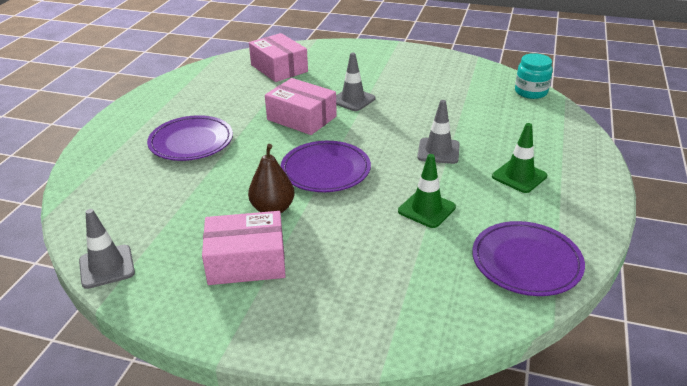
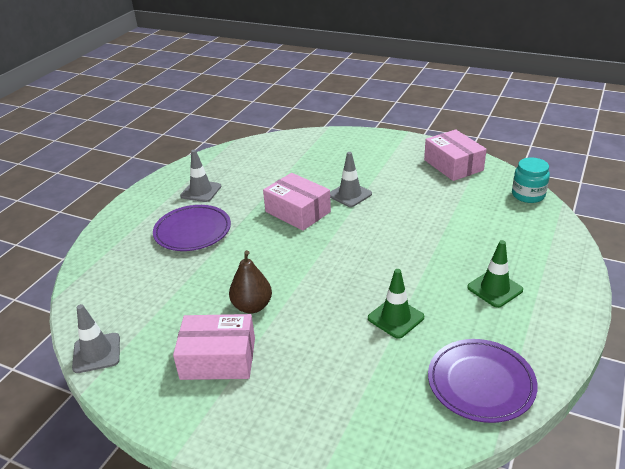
camera: 10 degrees right, 0 degrees up
(279, 68) = (287, 157): pink box -> pink box (453, 165)
(325, 170) = (309, 269): purple plate -> none
(438, 151) = (420, 255): grey traffic cone -> grey traffic cone (201, 191)

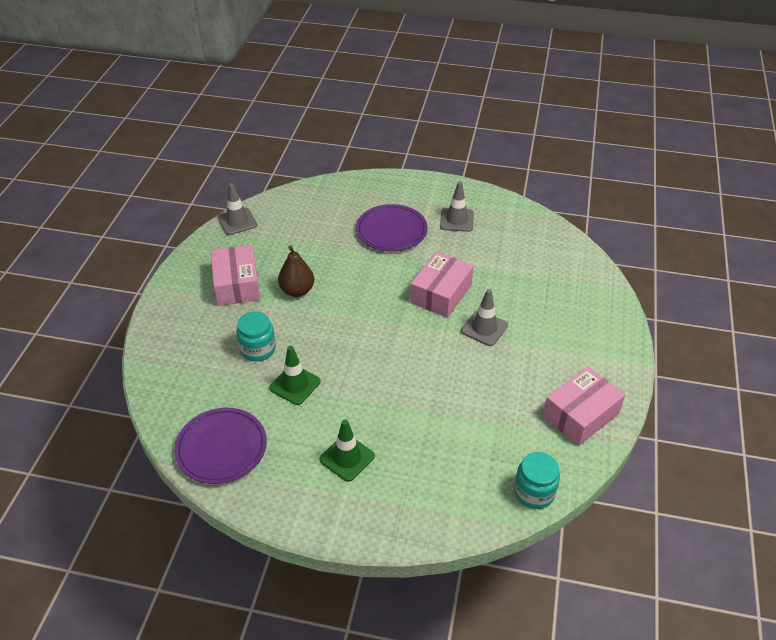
camera: 75 degrees right, 10 degrees up
(335, 344) = (258, 349): none -> turquoise jar

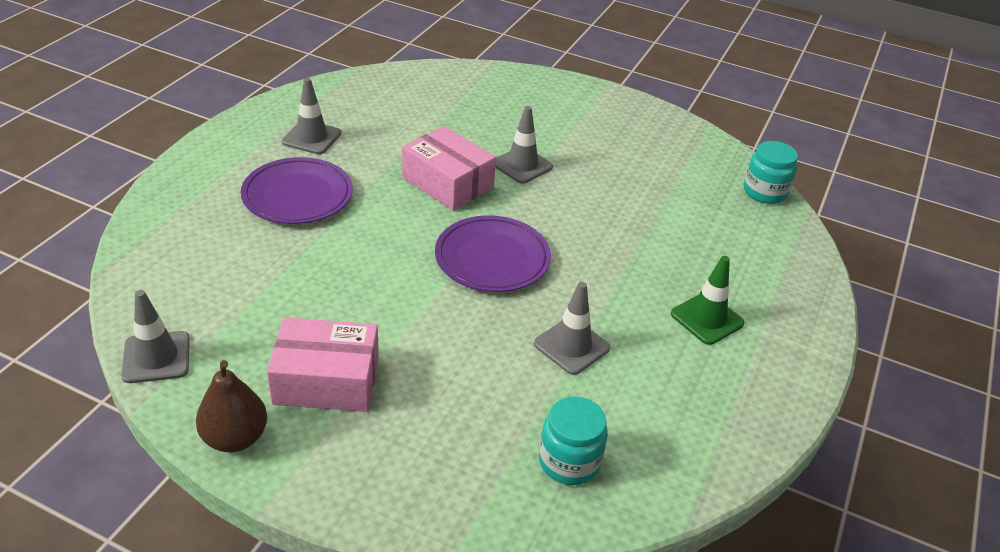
camera: 80 degrees left, 5 degrees down
(221, 448) = (676, 444): purple plate -> purple plate (492, 258)
(258, 349) = (487, 375): turquoise jar -> turquoise jar (569, 461)
(295, 385) = (571, 346): green traffic cone -> grey traffic cone
(297, 290) = (377, 312): brown pear -> brown pear (235, 438)
(580, 415) = (668, 138): pink box -> none

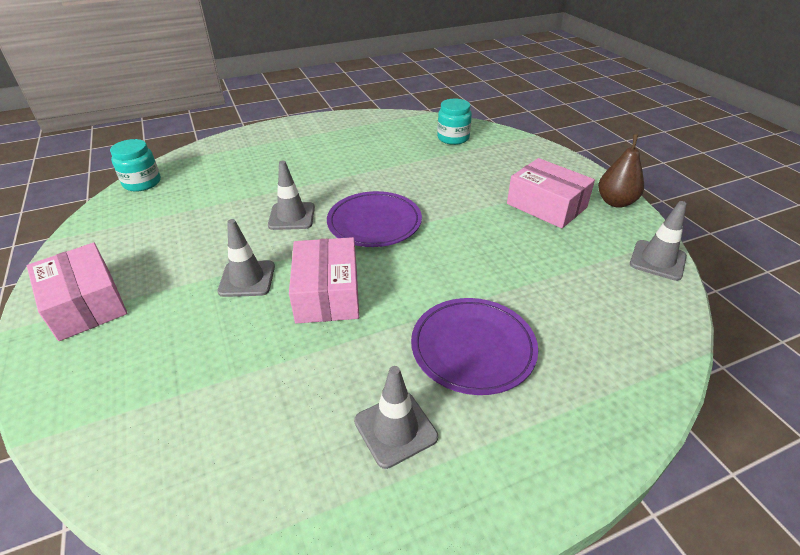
camera: 135 degrees left, 0 degrees up
(571, 346) = (393, 167): grey traffic cone -> grey traffic cone (292, 216)
(594, 109) = (85, 304): none -> pink box
(707, 319) = (308, 150): green traffic cone -> none

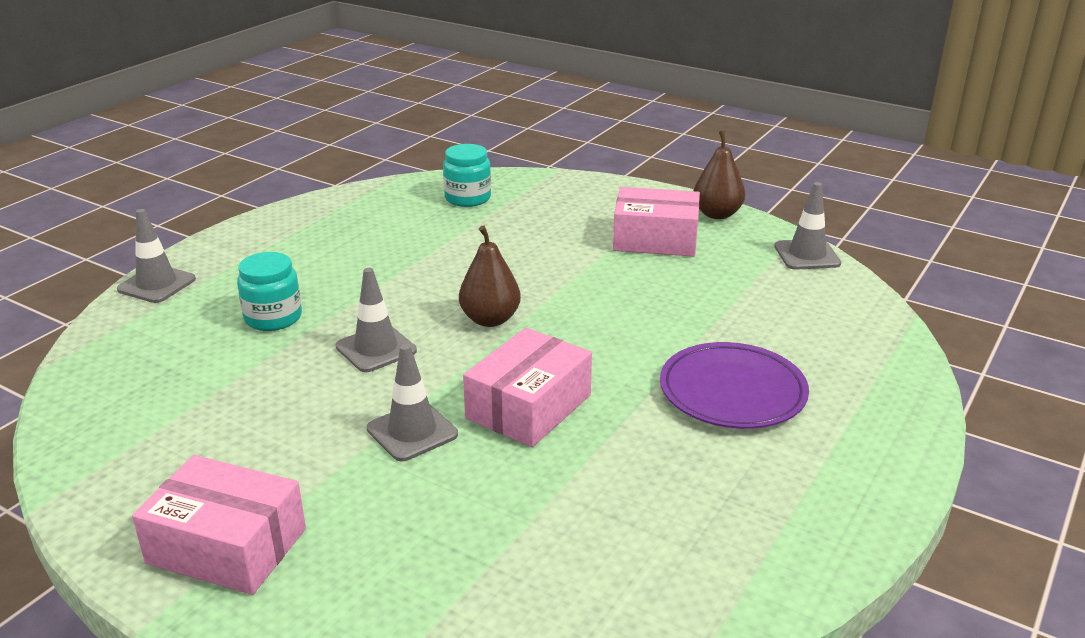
camera: 35 degrees left, 10 degrees down
(142, 183) = (80, 388): turquoise jar -> turquoise jar (273, 318)
(327, 293) = (529, 407): pink box -> pink box turned 75 degrees clockwise
(374, 223) = (490, 319): purple plate -> brown pear
(395, 429) = (742, 483): grey traffic cone -> grey traffic cone (156, 284)

